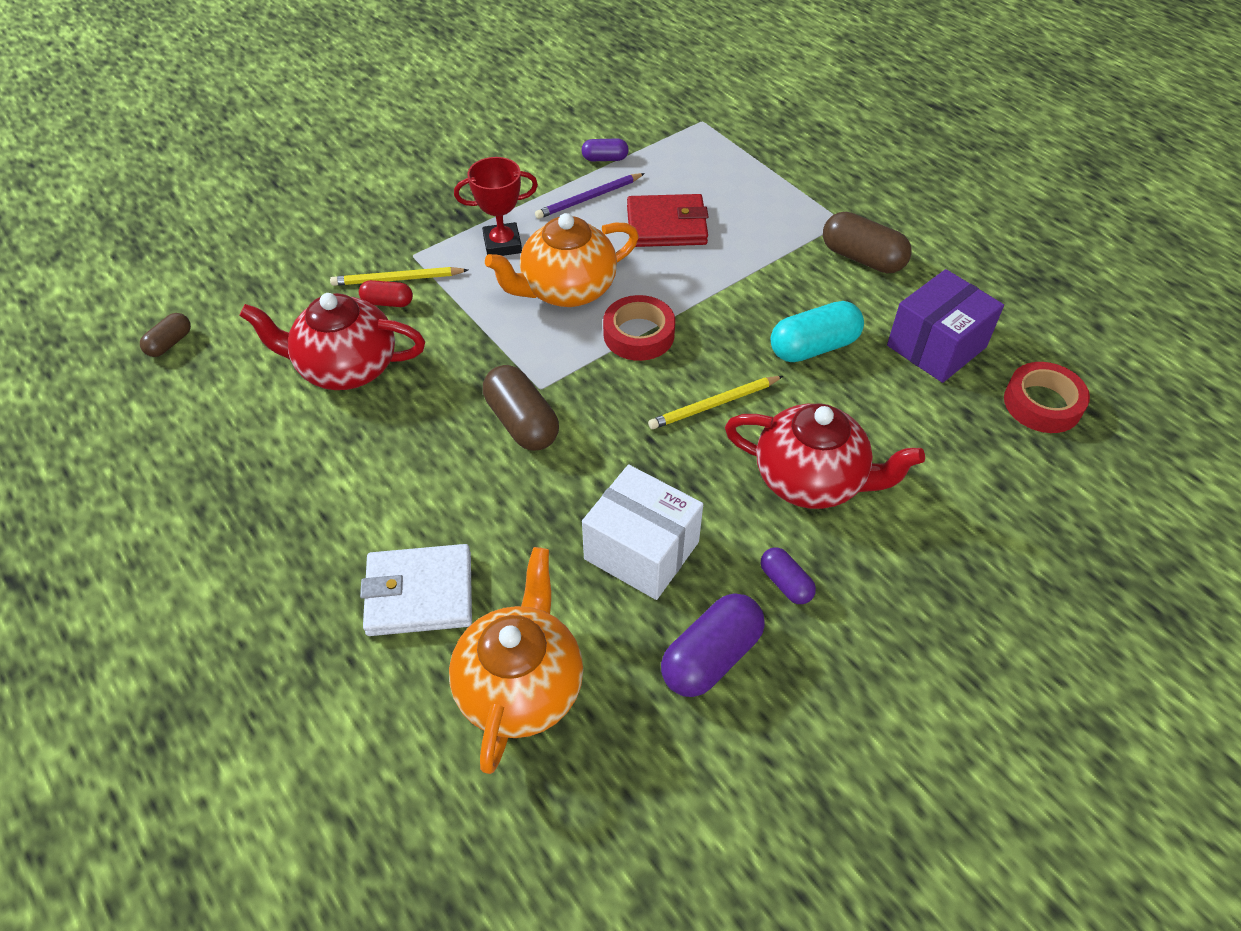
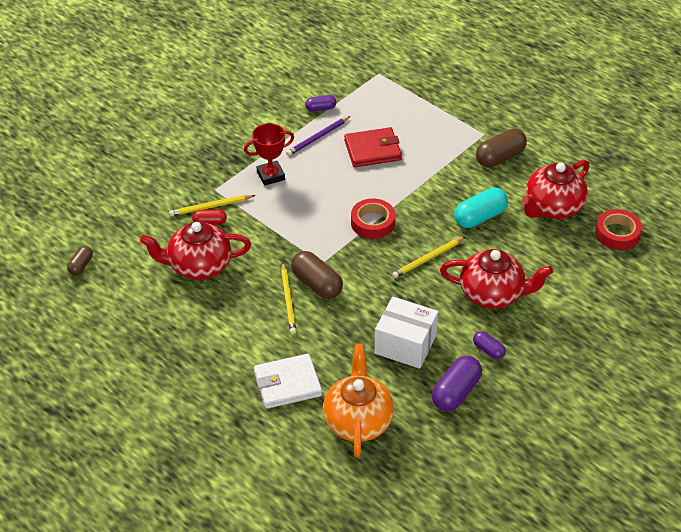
camera: 10 degrees left, 5 degrees down
(467, 443) = (288, 300): none -> yellow pencil
(567, 290) = (320, 200): orange teapot -> none
(862, 258) = (500, 157): brown capsule -> brown capsule turned 60 degrees counterclockwise
(936, 346) = (552, 207): purple box -> red teapot

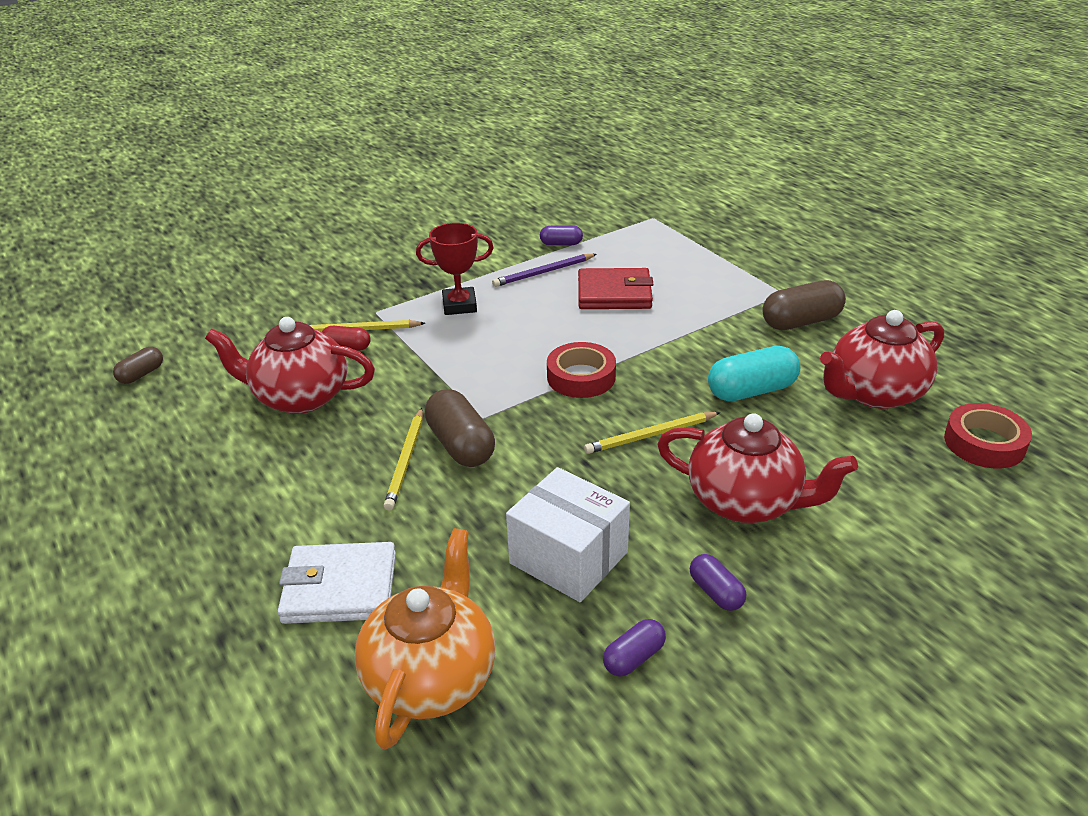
camera: 15 degrees right, 10 degrees down
(456, 392) = (634, 657): purple capsule -> purple capsule, size x0.57

